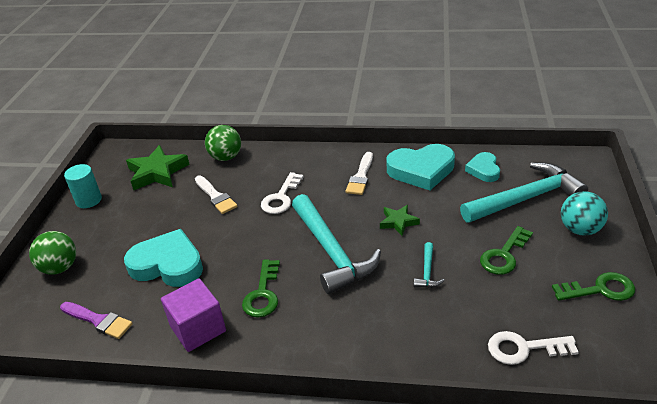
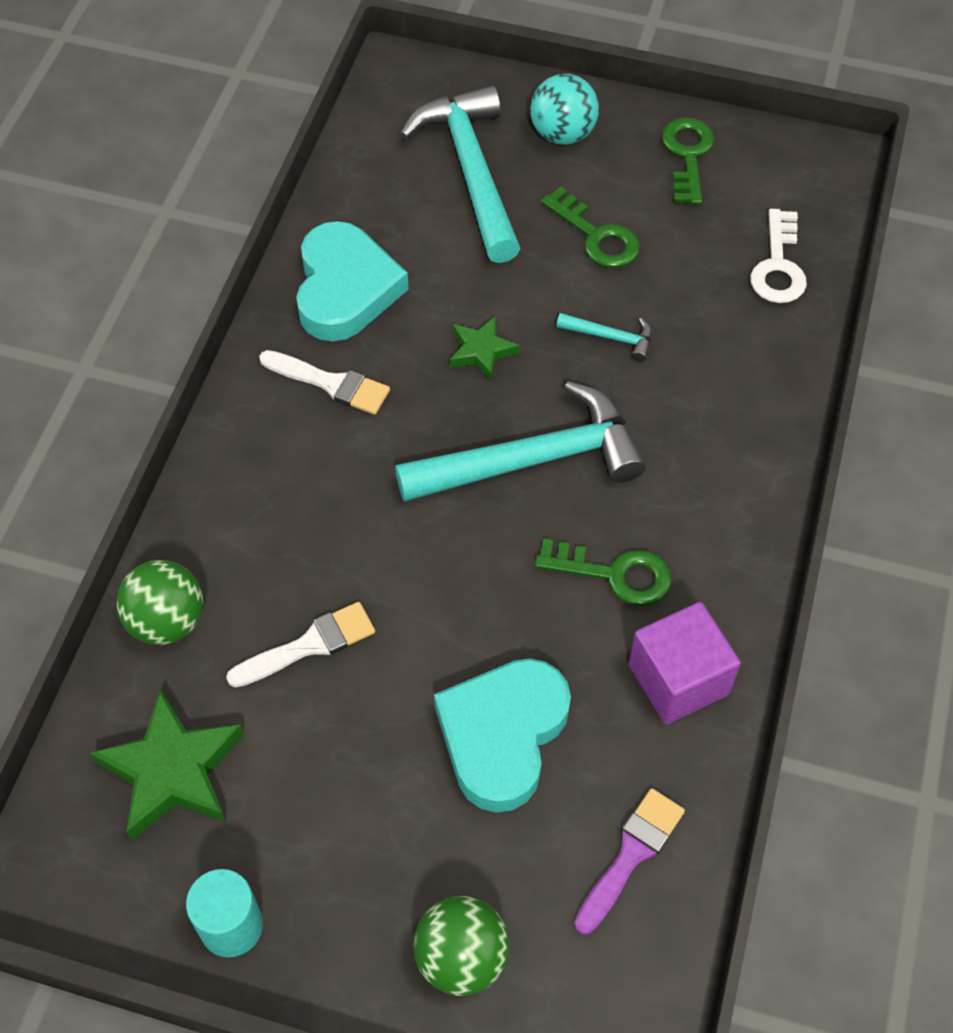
camera: 85 degrees left, 20 degrees up
(281, 198) = (353, 524): white key -> none
(483, 170) = (376, 203): turquoise heart -> none

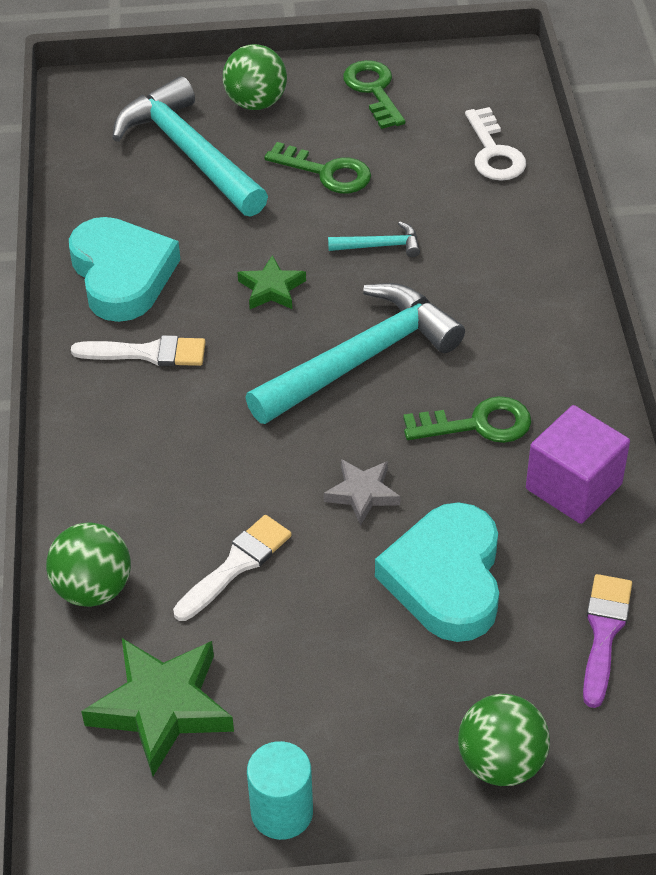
camera: 20 degrees left, 10 degrees down
(465, 611) = (362, 494): none -> grey star
(562, 134) = (256, 103): turquoise ball -> green ball

